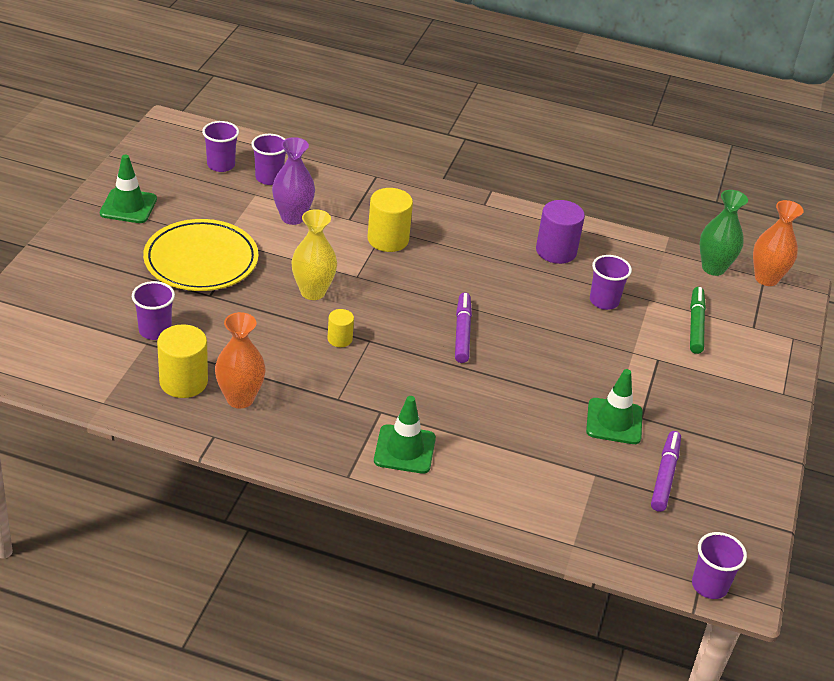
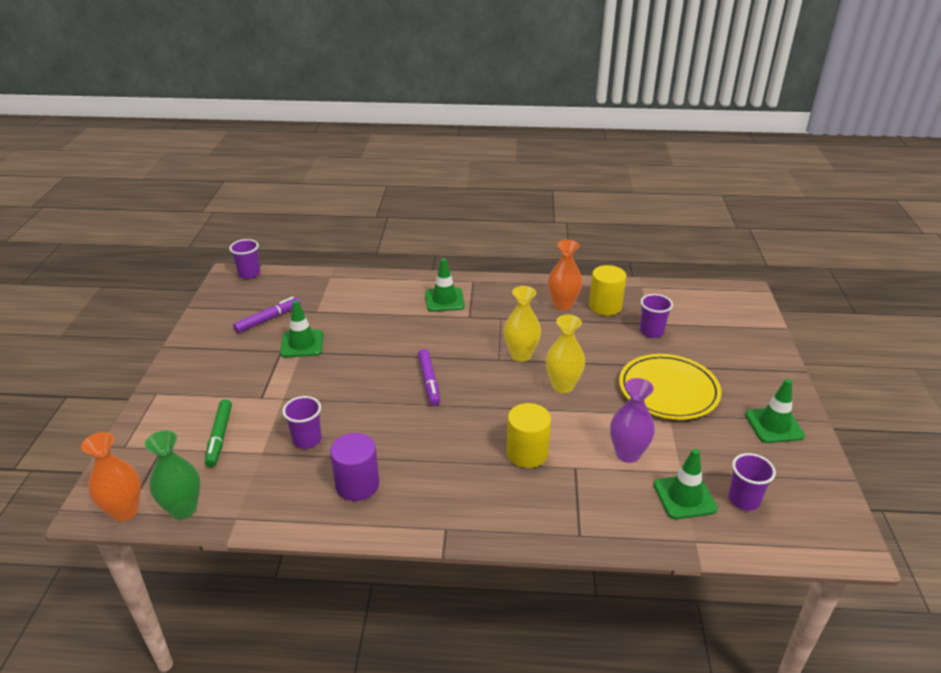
camera: 170 degrees right, 5 degrees down
(269, 178) = (684, 497): purple cup -> green traffic cone
(339, 339) = (521, 355): yellow cylinder -> yellow vase
(665, 476) = (268, 319): purple marker -> purple marker turned 135 degrees counterclockwise

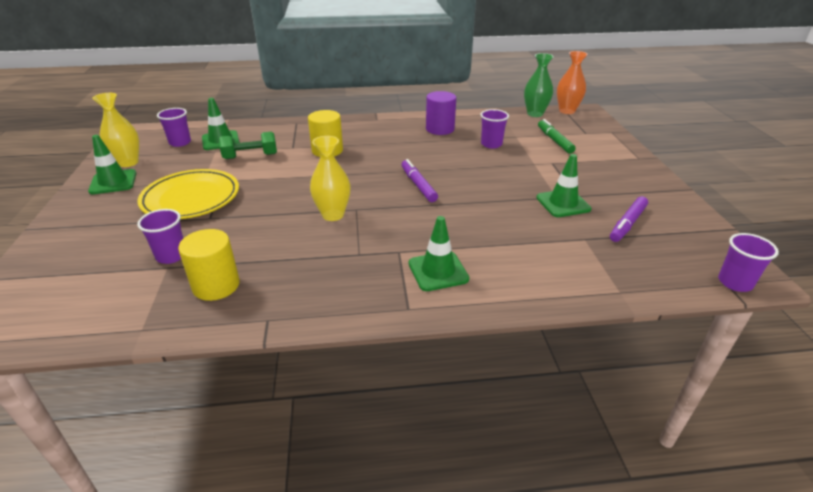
camera: 170 degrees right, 0 degrees up
(563, 305) = (275, 281): orange vase -> none
(563, 386) = (292, 193): yellow vase -> yellow vase (128, 162)
(627, 454) = (250, 156): purple vase -> green dumbbell

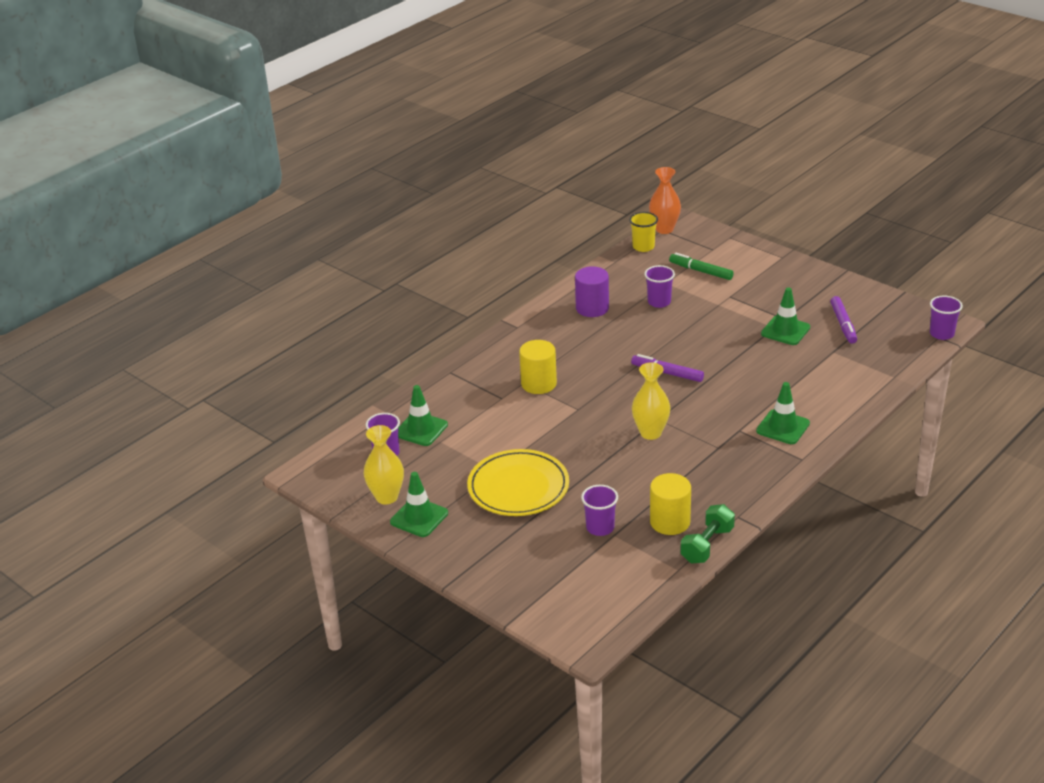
camera: 40 degrees left, 0 degrees up
(250, 156) = (484, 427): green dumbbell -> green dumbbell (707, 545)
(535, 114) = (643, 247): green vase -> yellow cup

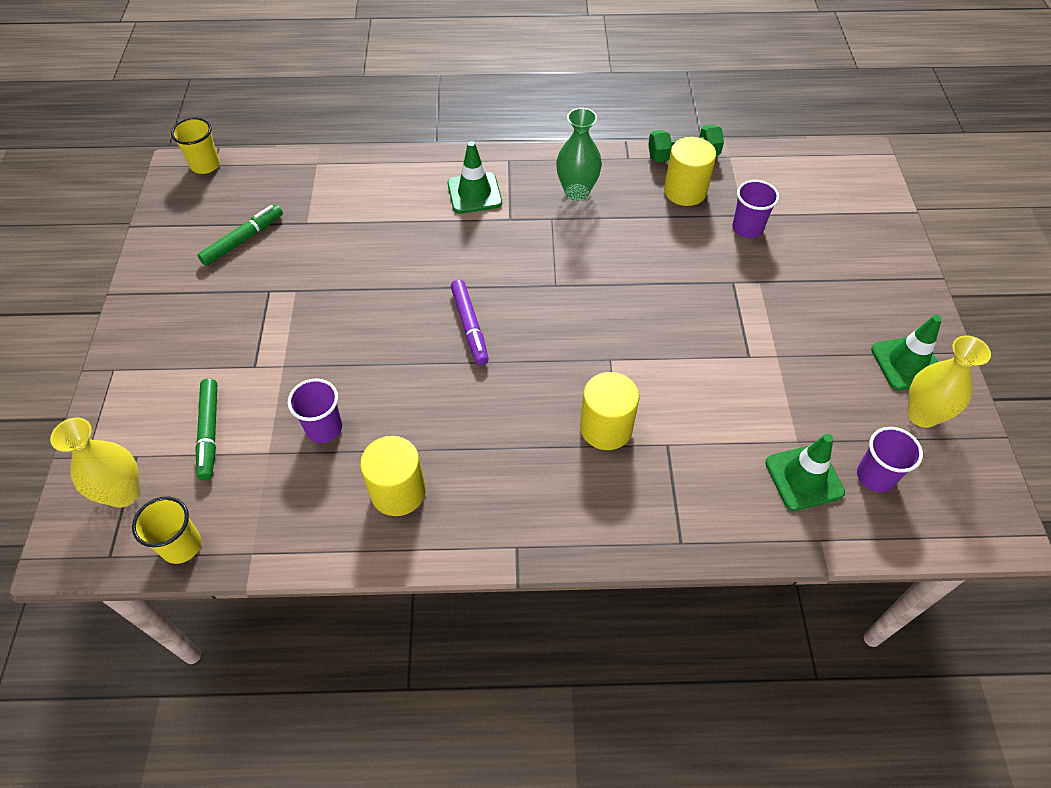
camera: 135 degrees left, 20 degrees up
(518, 487) = (774, 319): yellow plate -> none
(592, 308) = (398, 492): purple cylinder -> yellow cylinder
(650, 433) = (583, 276): yellow vase -> yellow vase (124, 493)
(664, 229) = (106, 554): orange vase -> none
(730, 472) = (577, 192): none -> green vase
(785, 331) = (295, 277): green traffic cone -> none
(843, 324) = (243, 240): purple marker -> green marker
(941, 334) = (205, 165): purple cup -> yellow cup

